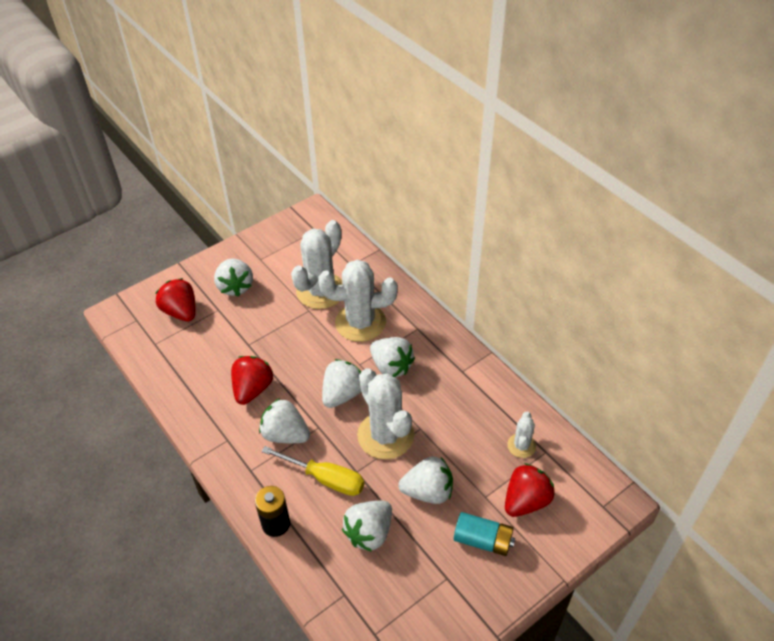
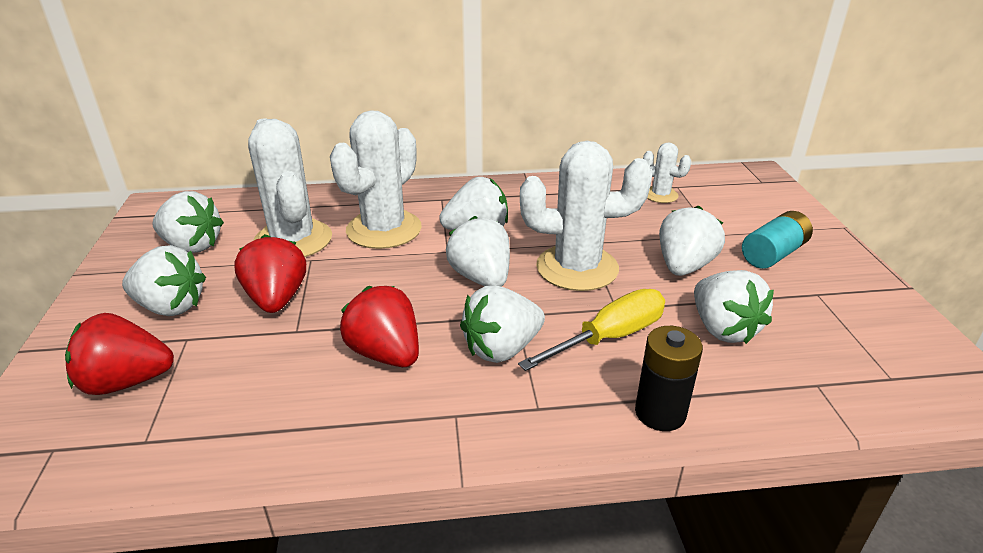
camera: 60 degrees left, 15 degrees down
(286, 256) = (192, 246): none -> white strawberry
(526, 501) = (733, 215): red strawberry -> red strawberry (277, 299)

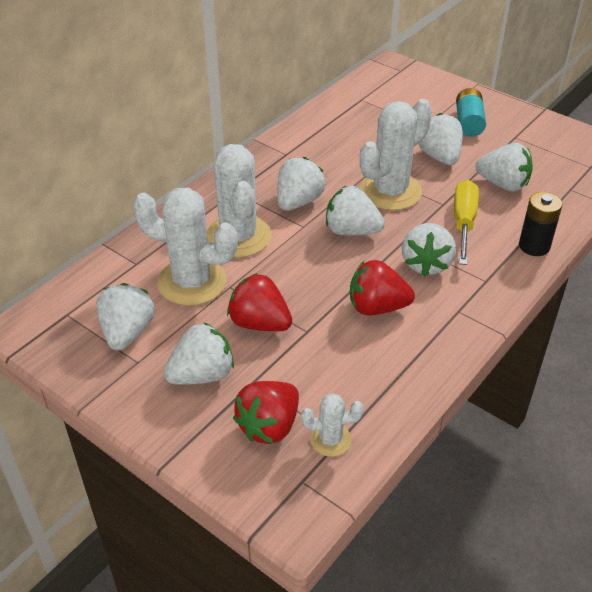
camera: 45 degrees left, 10 degrees up
(192, 246) = (127, 332): white strawberry -> white strawberry turned 60 degrees counterclockwise
(660, 195) = (361, 112): white cactus -> white cactus (330, 440)

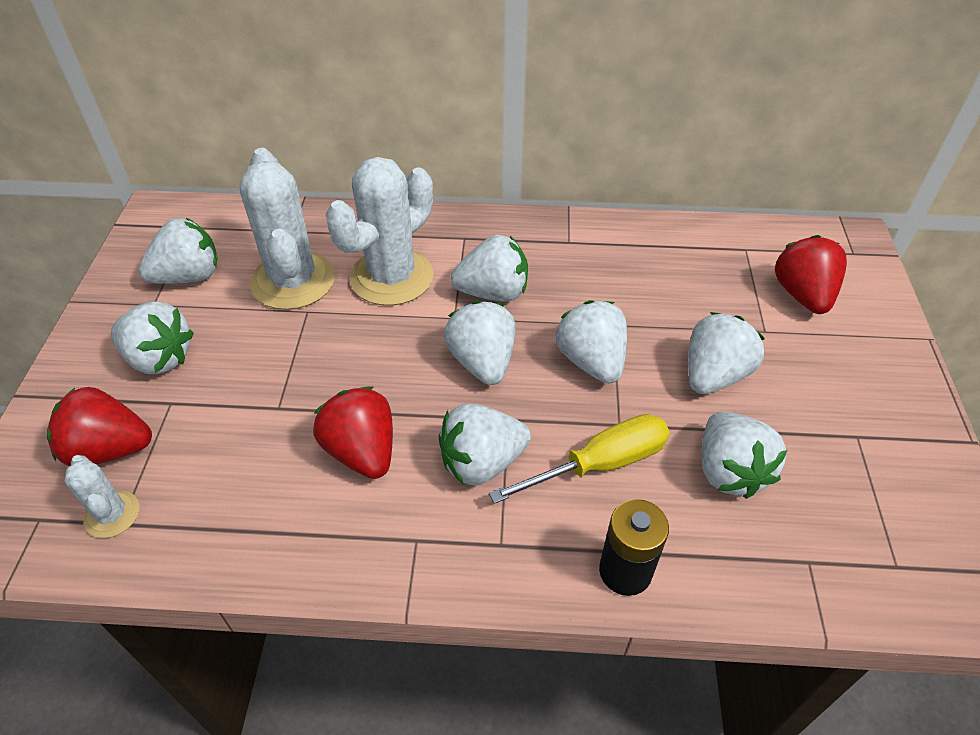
camera: 55 degrees right, 5 degrees up
(259, 323) = (264, 362): red strawberry -> red strawberry (802, 295)
(390, 191) = (591, 361): white cactus -> white strawberry
(468, 123) = (826, 370): turquoise battery -> none

